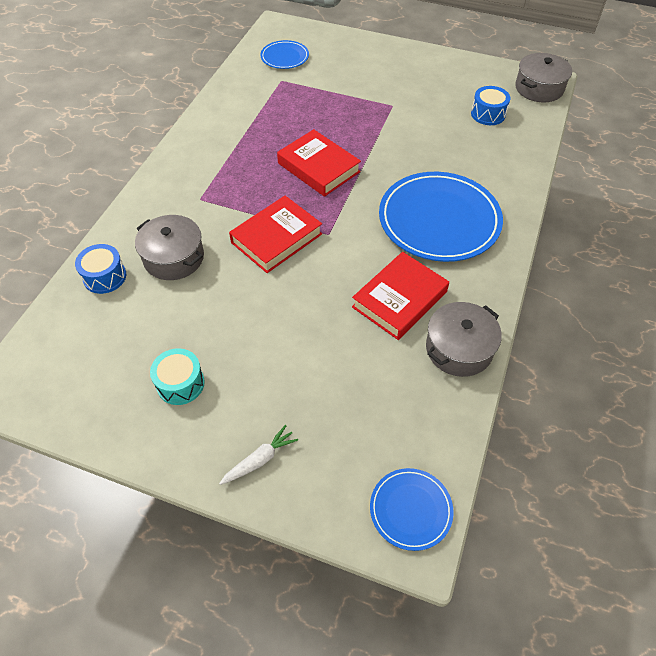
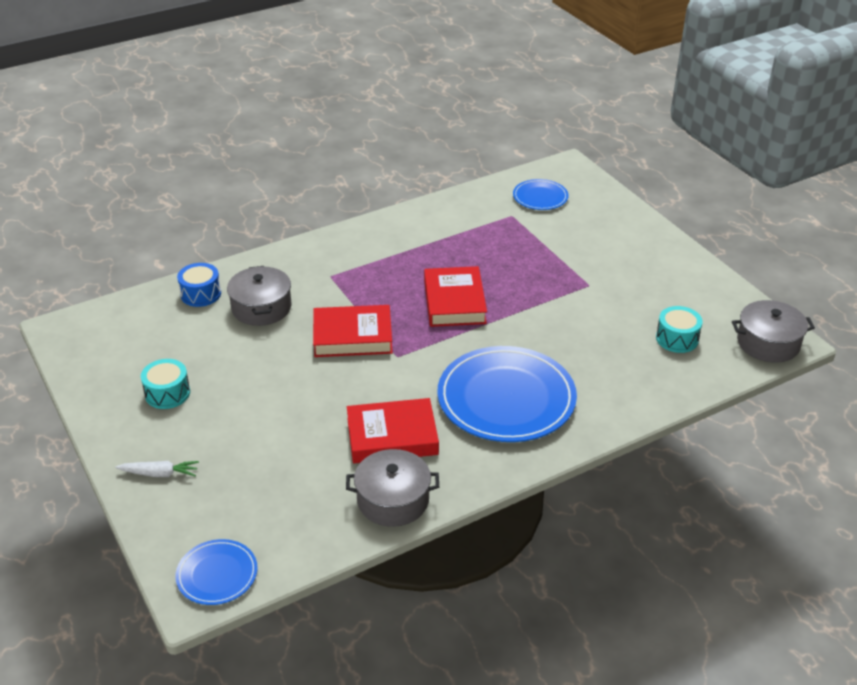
camera: 40 degrees right, 15 degrees down
(488, 114) = (677, 339): blue drum -> turquoise drum

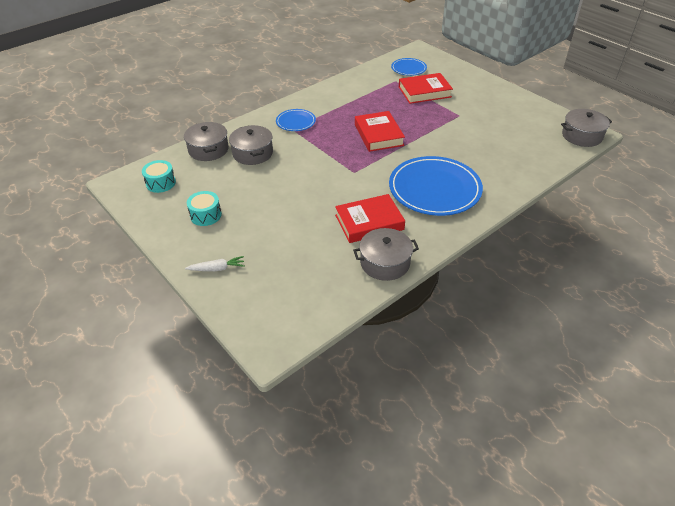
camera: 10 degrees left, 5 degrees up
(201, 294) = (208, 149): blue drum -> grey pot
(217, 574) = (280, 331): blue plate -> blue plate (296, 122)
(352, 336) = (320, 164): red book -> red book (424, 92)
(677, 339) = (526, 140): turquoise drum -> turquoise drum (161, 183)

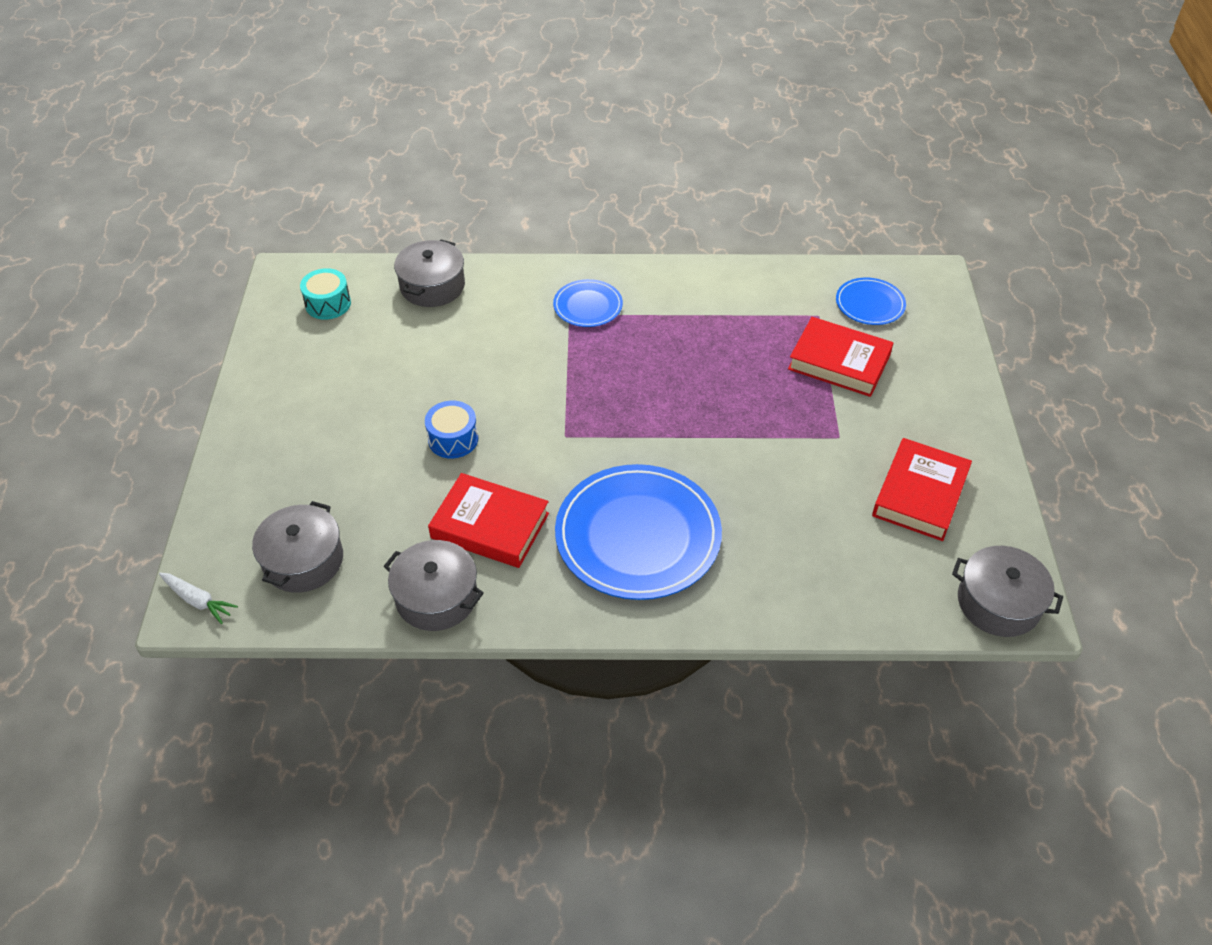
camera: 40 degrees right, 5 degrees up
(206, 215) = (323, 383): turquoise drum -> none
(217, 268) = (255, 466): white carrot -> white carrot (198, 600)
(252, 153) = (476, 324): grey pot -> grey pot (303, 560)
(305, 201) = (453, 439): none -> blue drum
(378, 135) = (673, 397): red book -> red book (920, 494)

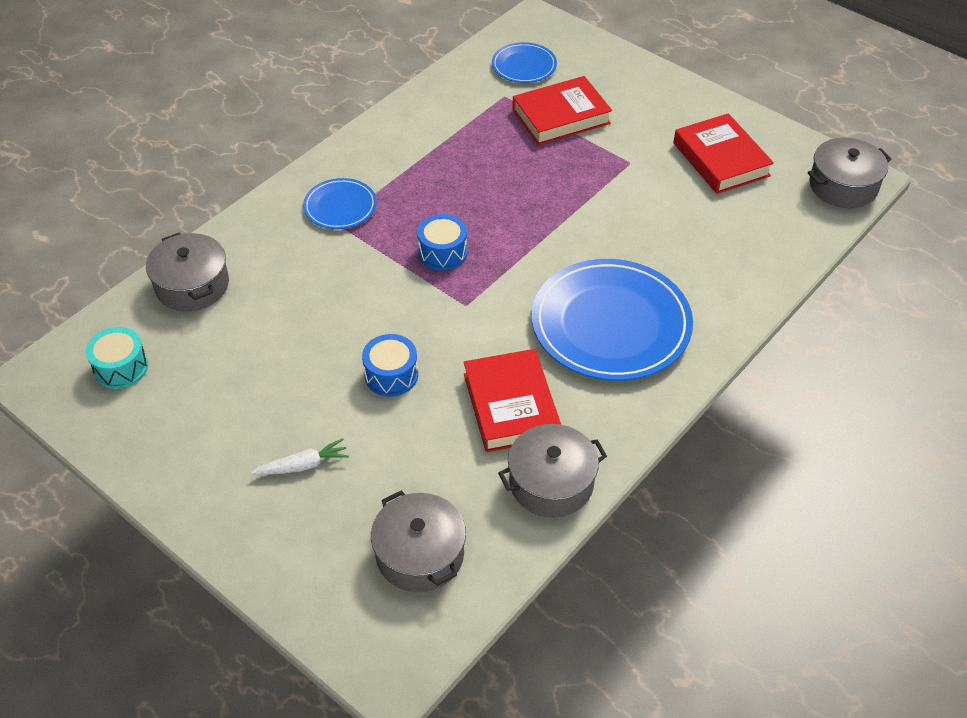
camera: 50 degrees left, 0 degrees up
(198, 600) = (387, 660): white carrot -> white carrot (303, 465)
(490, 525) = (511, 405): red book -> red book turned 75 degrees counterclockwise
(604, 389) = (442, 252): none -> blue drum

